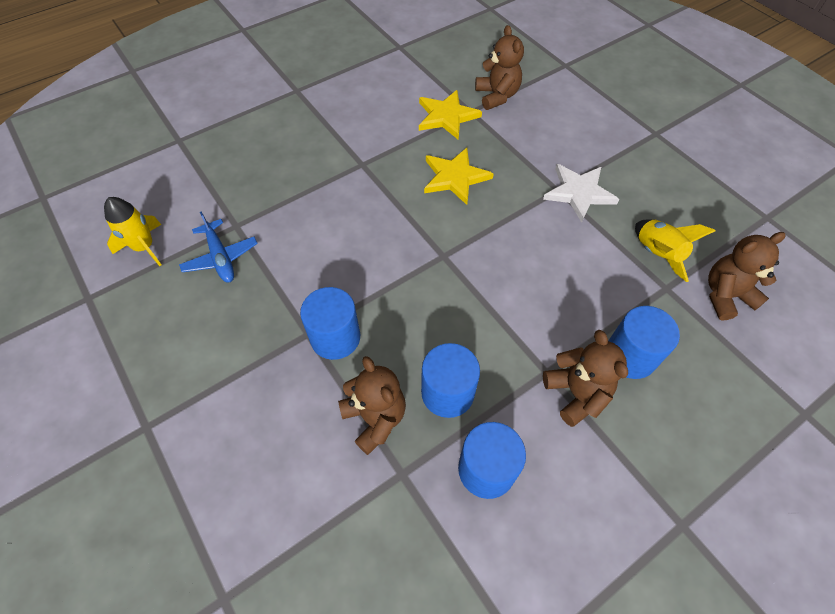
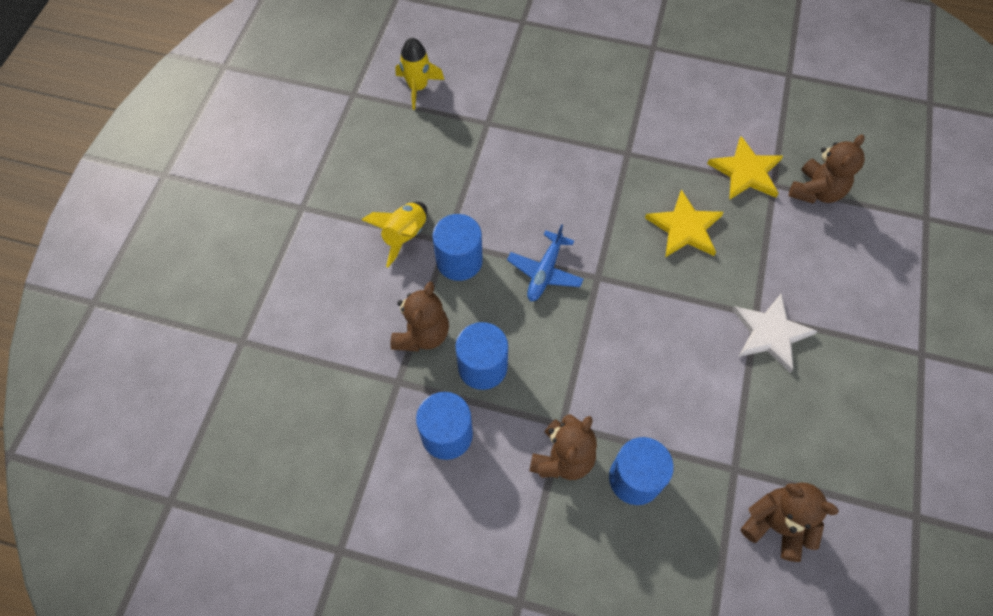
camera: 50 degrees right, 5 degrees up
(221, 258) = (453, 138): blue plane -> blue plane (545, 272)
(657, 254) = (765, 440): yellow rocket -> yellow rocket (404, 236)

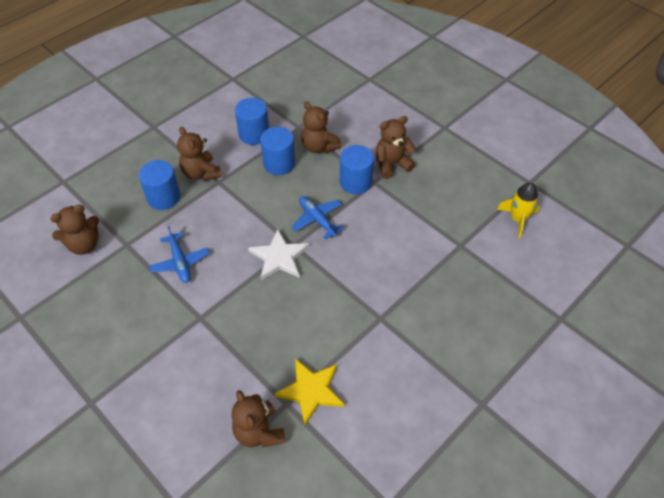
camera: 120 degrees right, 10 degrees down
(404, 236) = (392, 164): yellow rocket -> brown teddy bear
(685, 228) = (293, 316): yellow star -> none
(710, 384) = (180, 262): none -> blue plane
(770, 333) = (181, 317): white star -> white star (279, 257)

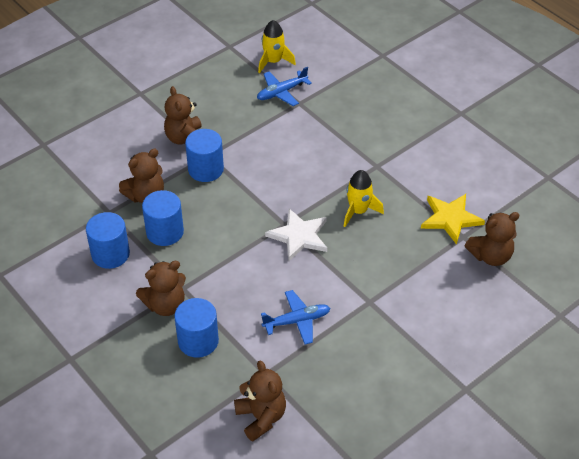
camera: 85 degrees left, 5 degrees down
(315, 304) = (358, 211): none -> yellow rocket
(317, 219) = (253, 203): blue plane -> blue plane (281, 92)

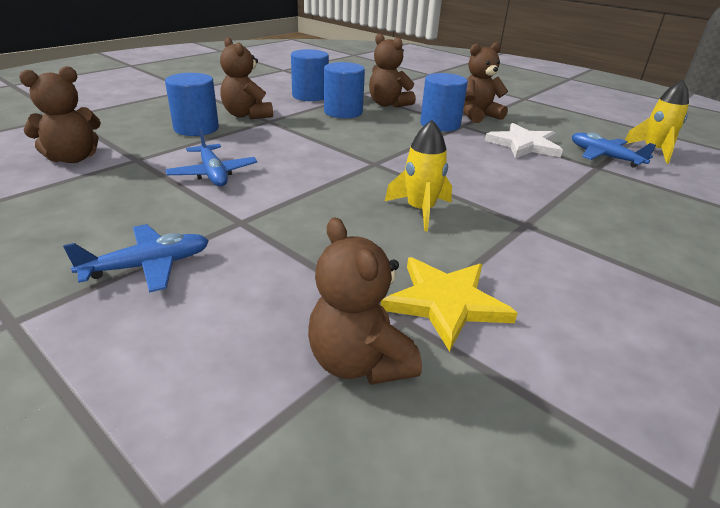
camera: 80 degrees right, 15 degrees down
(299, 236) = (357, 172): white star -> white star (524, 145)
(418, 341) = (148, 266): none -> blue plane

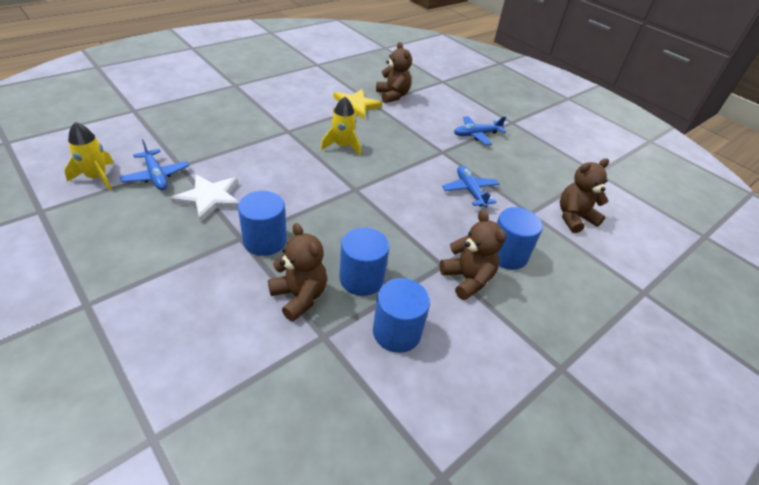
camera: 175 degrees left, 10 degrees up
(477, 115) = (205, 257): brown teddy bear -> none

